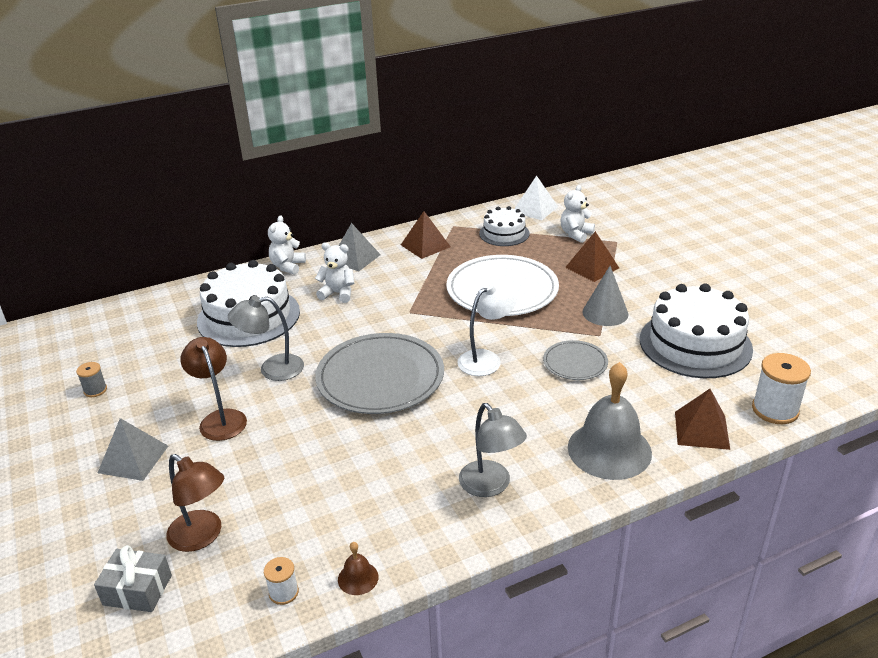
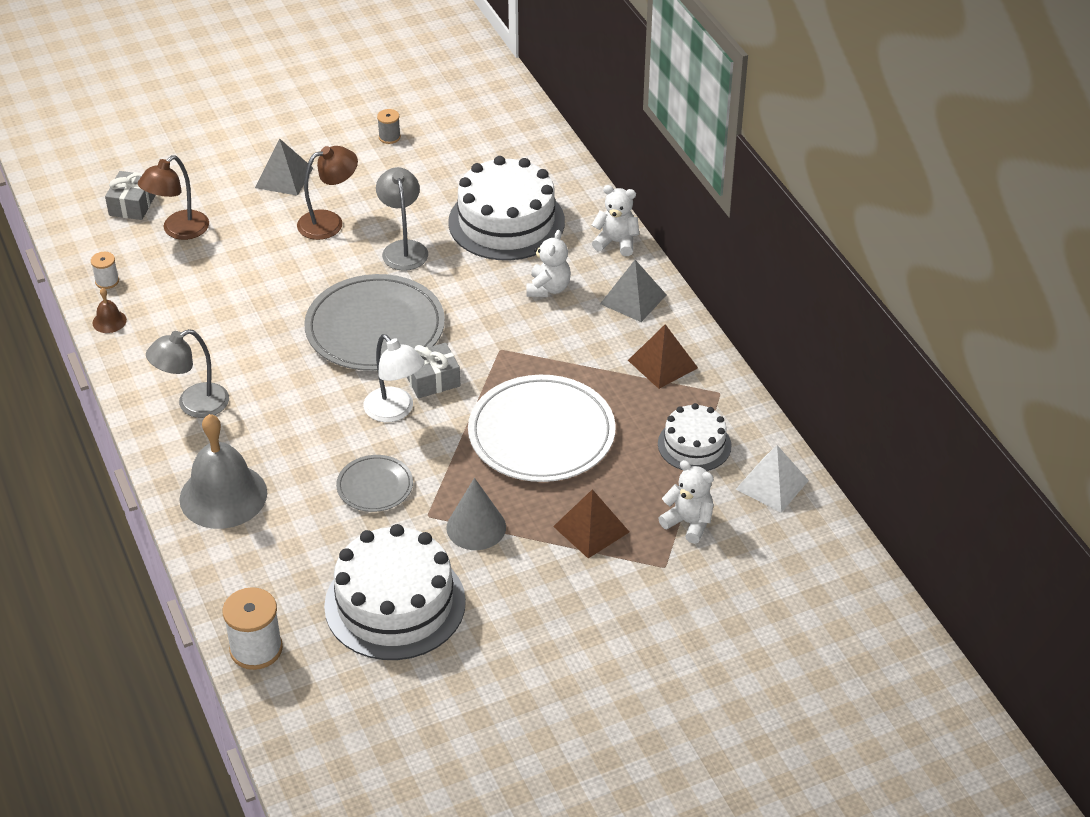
camera: 90 degrees right, 10 degrees up
(447, 342) = (432, 380): none -> grey gift
(702, 430) = (236, 576): brown pyramid -> none

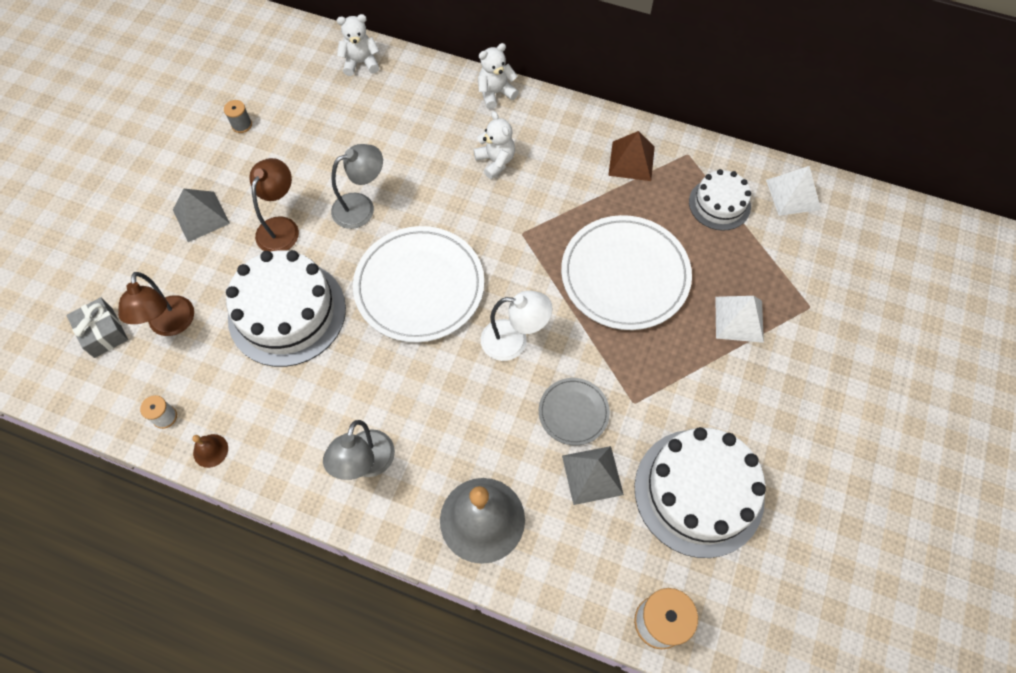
camera: 45 degrees left, 20 degrees up
(375, 328) = (419, 286): grey plate -> white plate
(403, 249) = (361, 207): grey lamp -> grey lamp turned 120 degrees clockwise
(432, 380) = (508, 294): grey gift -> none
(476, 527) = (673, 383): grey cone -> none
(506, 222) = (406, 131): white cake -> white cake (287, 313)
(591, 529) = (739, 319): brown pyramid -> white pyramid
(633, 299) = (556, 127): grey pyramid -> grey pyramid (592, 475)
(688, 523) = (784, 263): white teddy bear -> white teddy bear (361, 63)

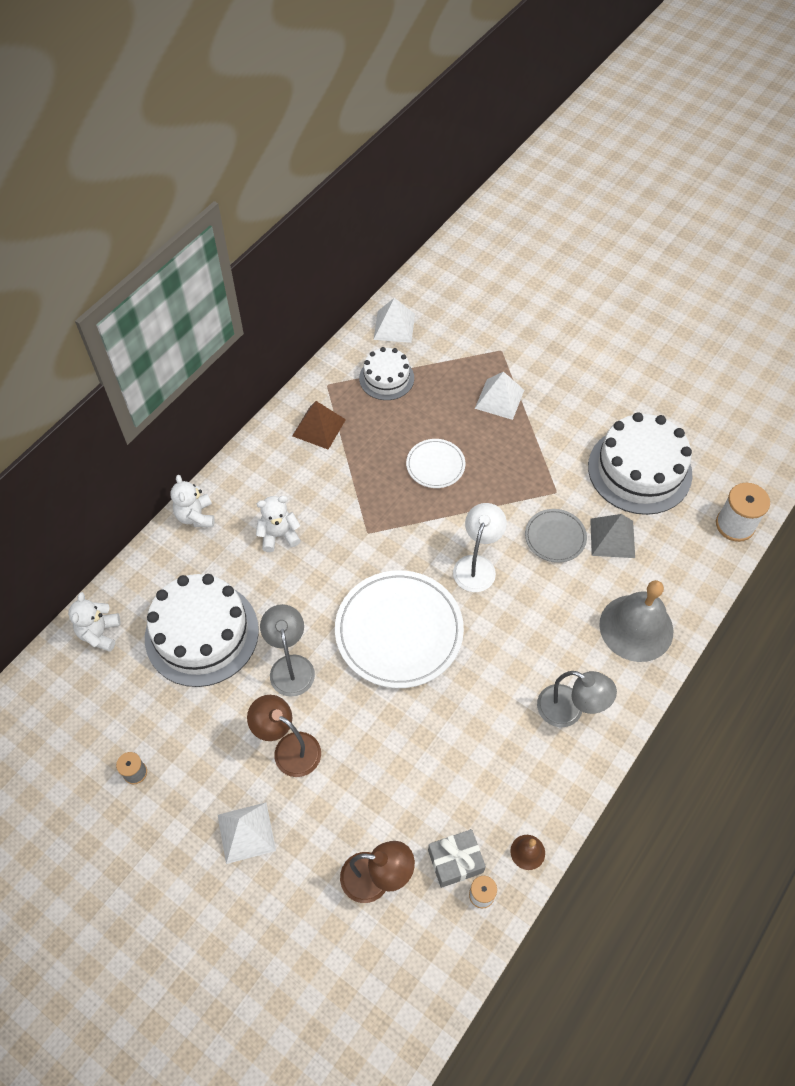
camera: 75 degrees left, 5 degrees down
(103, 333) = (365, 956): grey gift -> grey gift (455, 861)
(201, 216) = (246, 832): grey pyramid -> white pyramid
(287, 313) = (394, 757): white cake -> white cake (202, 633)
(625, 275) = (435, 465): white plate -> white plate, size x0.51

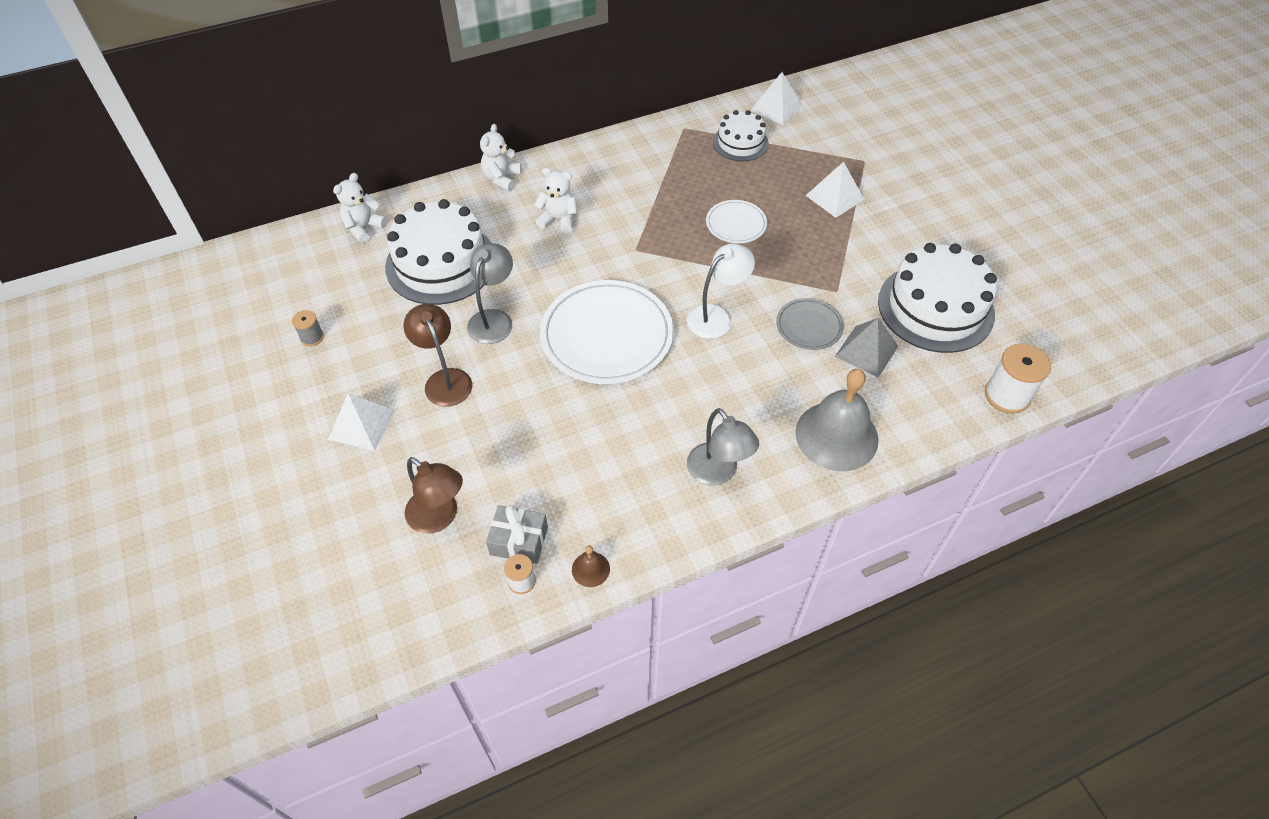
camera: 30 degrees right, 5 degrees down
(319, 427) = (653, 156): brown pyramid -> none

